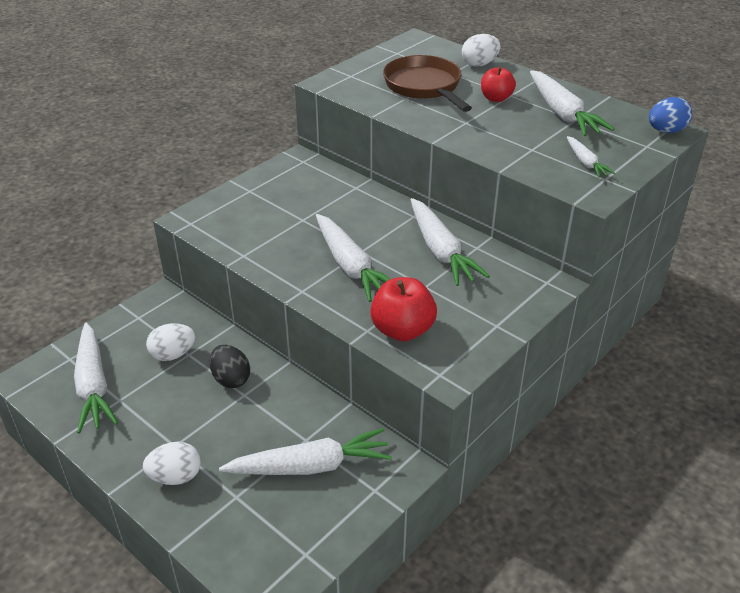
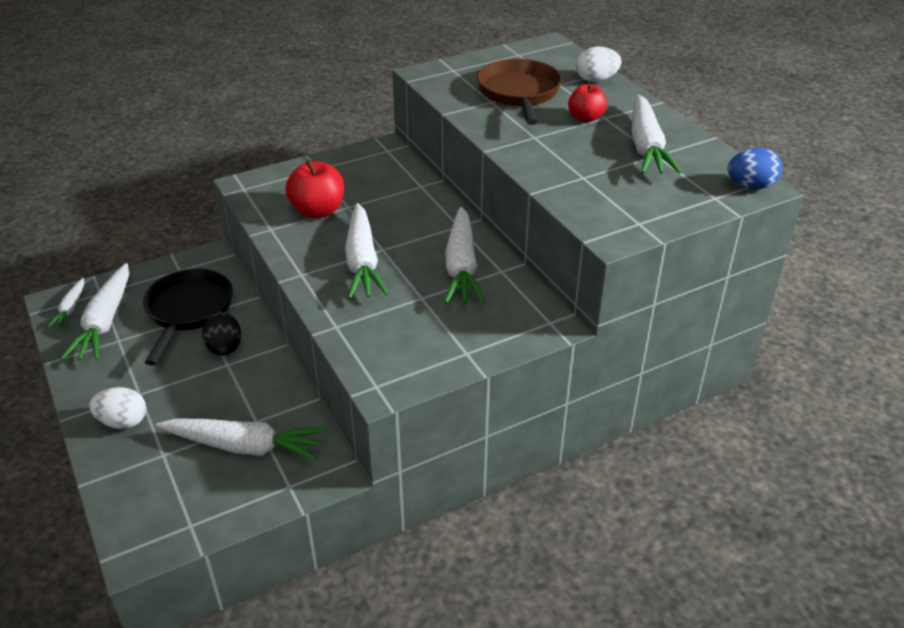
camera: 20 degrees right, 0 degrees up
(173, 354) = (188, 311): white egg -> black pan
(402, 330) = (369, 334): red apple -> red apple (318, 211)
(585, 163) = (630, 202): white carrot -> white carrot (71, 308)

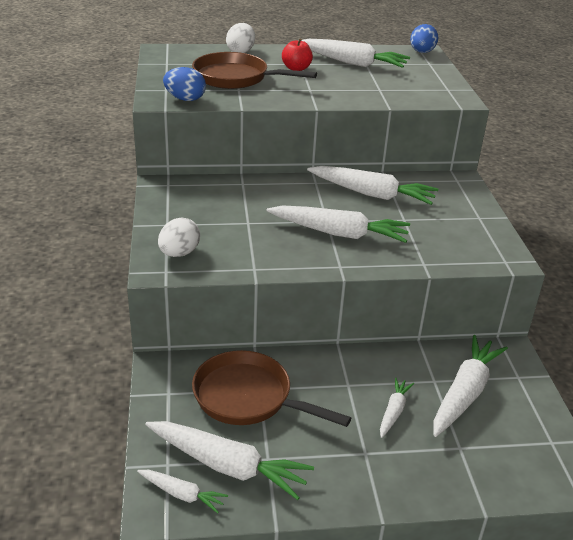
camera: 70 degrees left, 5 degrees down
(123, 422) = (404, 470): white egg -> white egg (179, 253)
(188, 311) = (248, 398): black pan -> brown pan
(199, 401) = (393, 411): none -> white carrot
(224, 346) = (321, 382): black egg -> none
(318, 211) = (243, 238): red apple -> none
(440, 83) = (185, 99): none -> blue egg

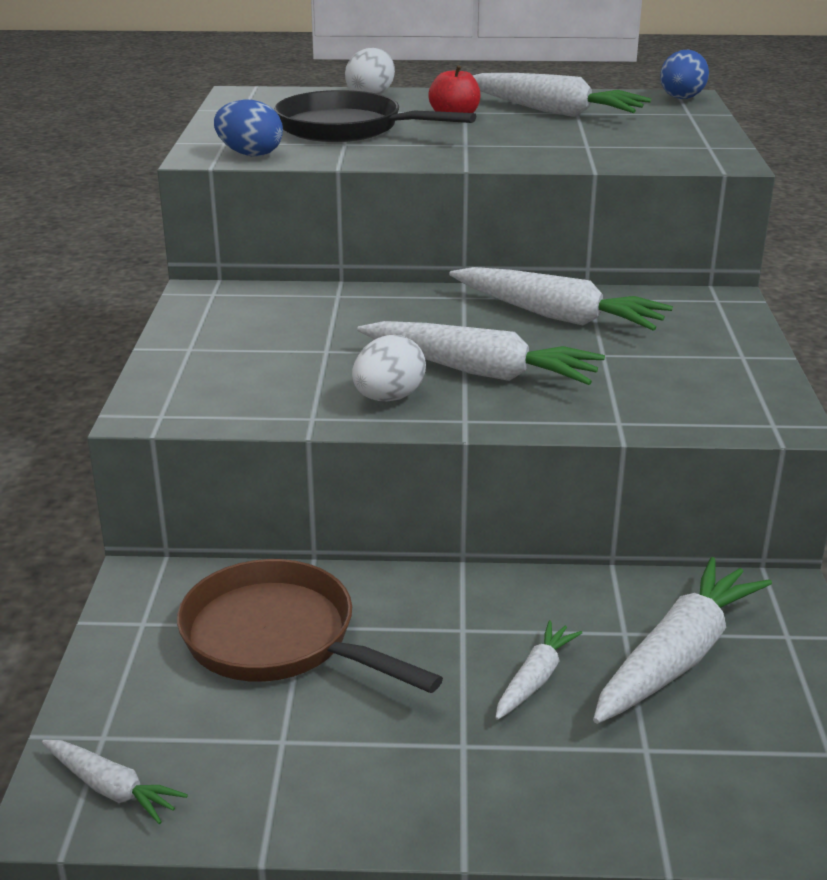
camera: 10 degrees right, 5 degrees down
(179, 253) = (193, 390): white egg -> white egg (388, 398)
(227, 466) = (207, 747): white carrot -> none
(236, 78) = (347, 129): brown pan -> black pan

